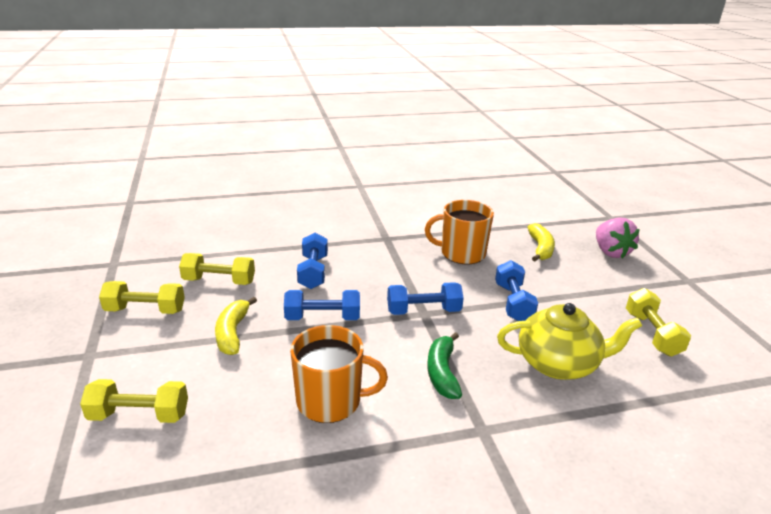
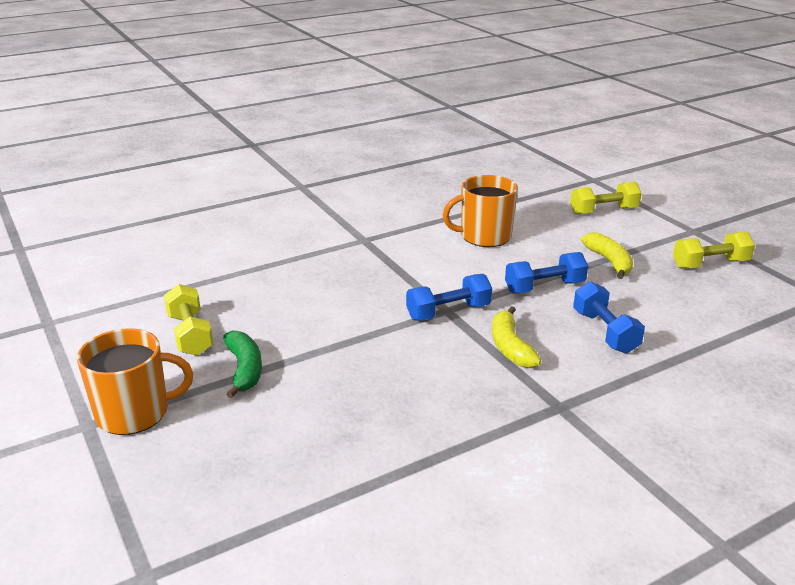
camera: 165 degrees right, 0 degrees up
(219, 281) = (689, 301): yellow dumbbell -> none
(442, 372) = (406, 266): green banana -> green banana (244, 369)
(461, 253) = (434, 402): orange mug -> orange mug (134, 413)
(513, 303) = (349, 340): blue dumbbell -> none
(540, 248) = (311, 440): yellow banana -> yellow banana (510, 347)
(558, 363) = (301, 289): yellow teapot -> none
(610, 252) = (190, 460): pink strawberry -> none

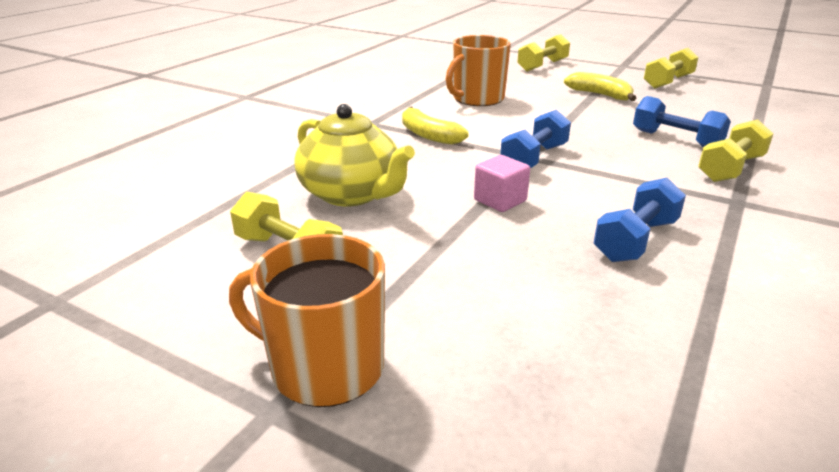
camera: 30 degrees left, 0 degrees up
(134, 413) = (325, 367): orange mug -> orange mug turned 120 degrees counterclockwise
(244, 369) = (405, 268): green banana -> none
(276, 302) = (352, 194): none -> yellow teapot
(370, 341) = (500, 200): none -> pink cube
(510, 347) = (626, 169): yellow banana -> yellow banana (428, 135)
(544, 287) = (581, 121): blue dumbbell -> blue dumbbell (635, 240)
(607, 376) = (730, 169): none -> yellow dumbbell

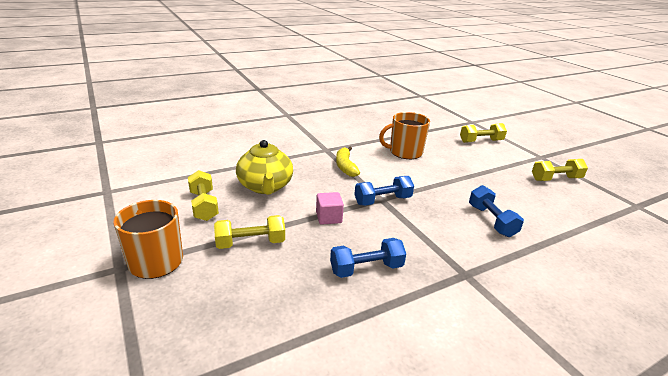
camera: 30 degrees right, 0 degrees up
(600, 95) = (489, 173): yellow banana -> none
(730, 169) = (497, 253): yellow dumbbell -> yellow dumbbell (250, 243)

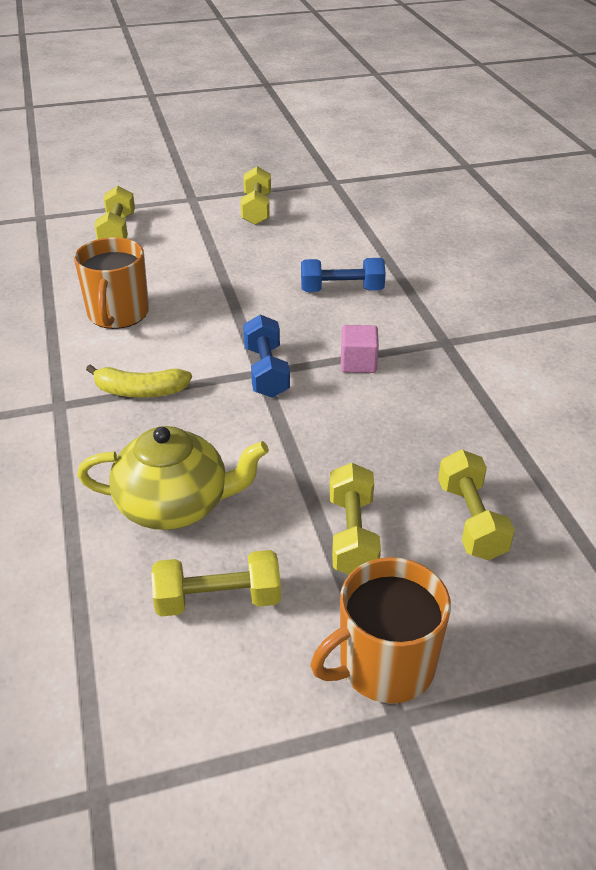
camera: 75 degrees left, 10 degrees up
(270, 293) = (471, 520): none -> yellow dumbbell
(328, 217) = (299, 437): pink cube -> pink cube (358, 363)
(366, 268) = (428, 420): blue dumbbell -> none

